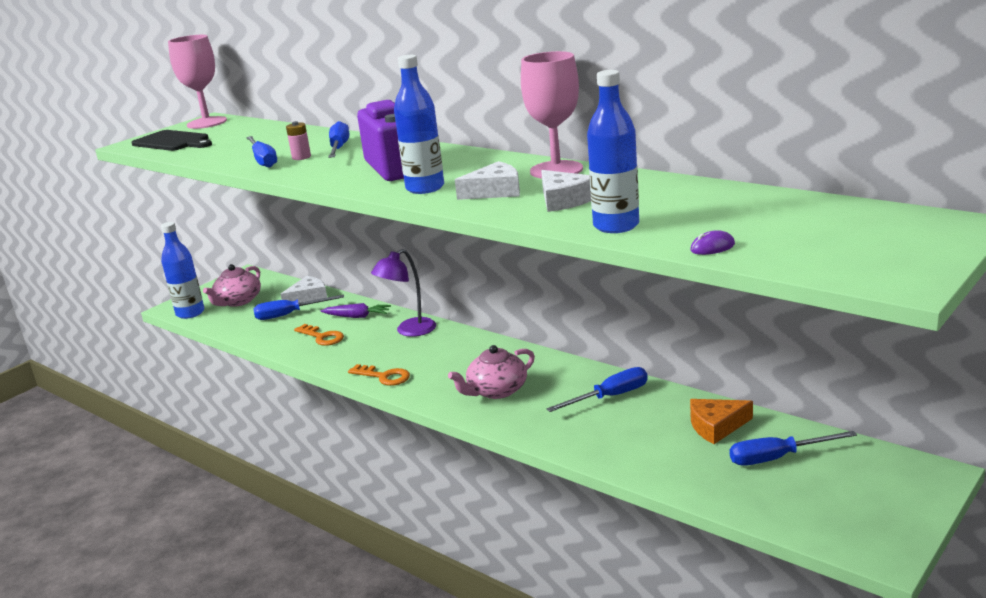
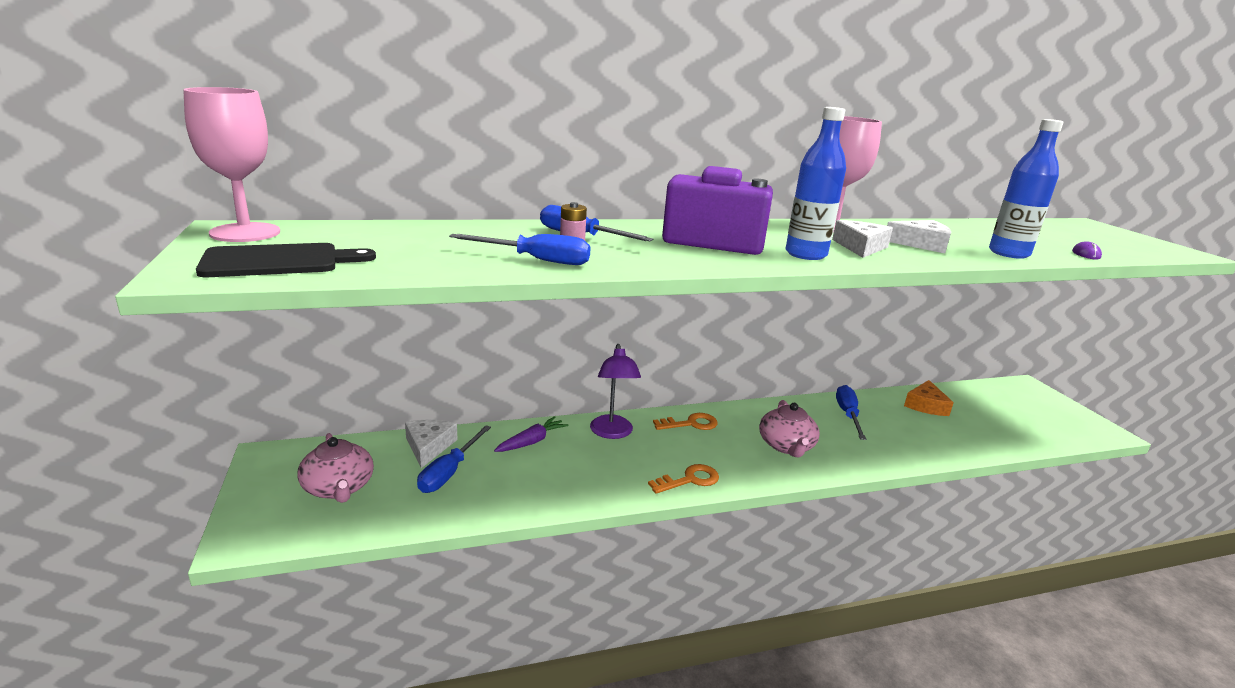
camera: 60 degrees left, 0 degrees up
(190, 313) = (294, 532): blue bottle -> none
(322, 337) = (545, 476): orange key -> orange key (690, 424)
(777, 458) = (981, 408): blue screwdriver -> none

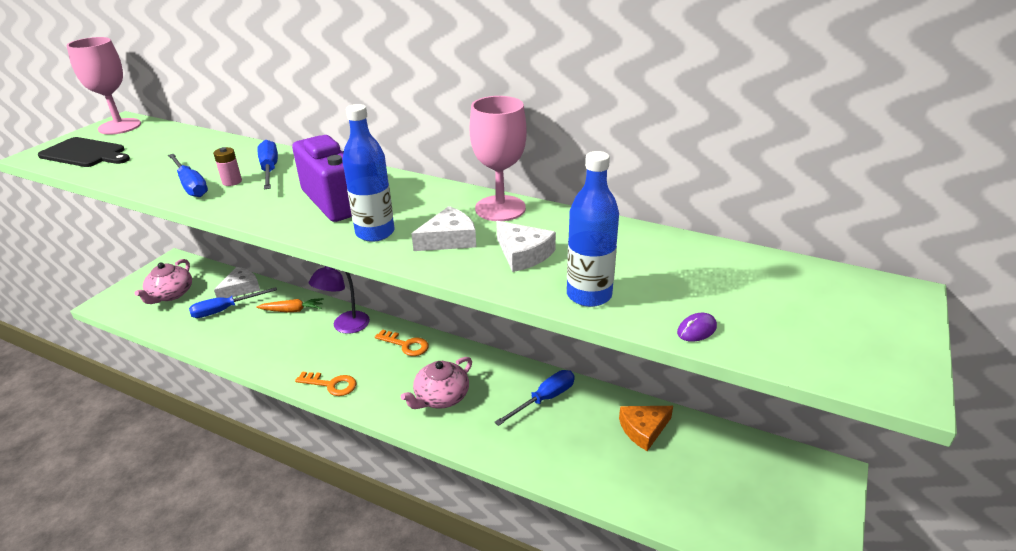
camera: 45 degrees right, 10 degrees up
(531, 442) = (292, 310): purple carrot -> orange carrot

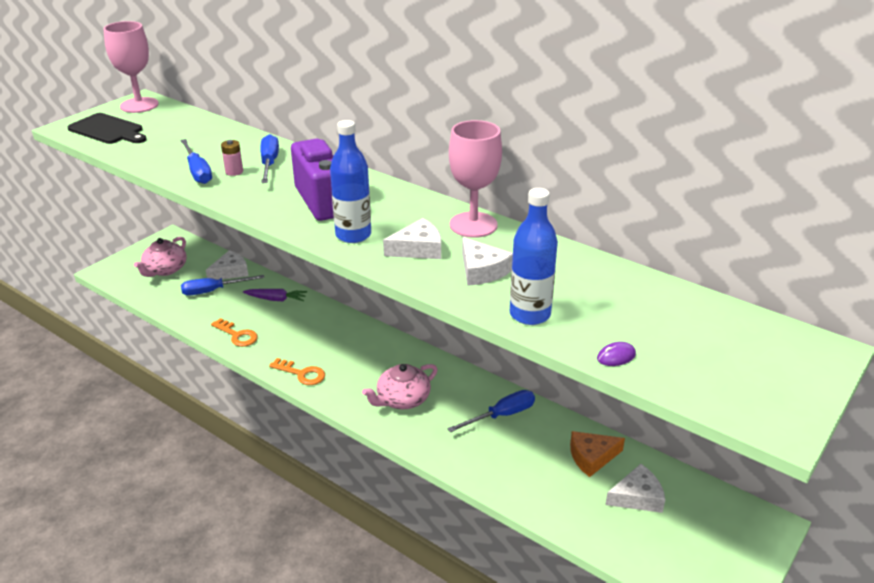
camera: 10 degrees right, 0 degrees up
(292, 310) = (276, 299): orange carrot -> purple carrot
(345, 327) = (324, 321): purple lamp -> none
(406, 345) = (378, 346): orange key -> orange key (237, 335)
(699, 465) = (637, 497): none -> white cheese

